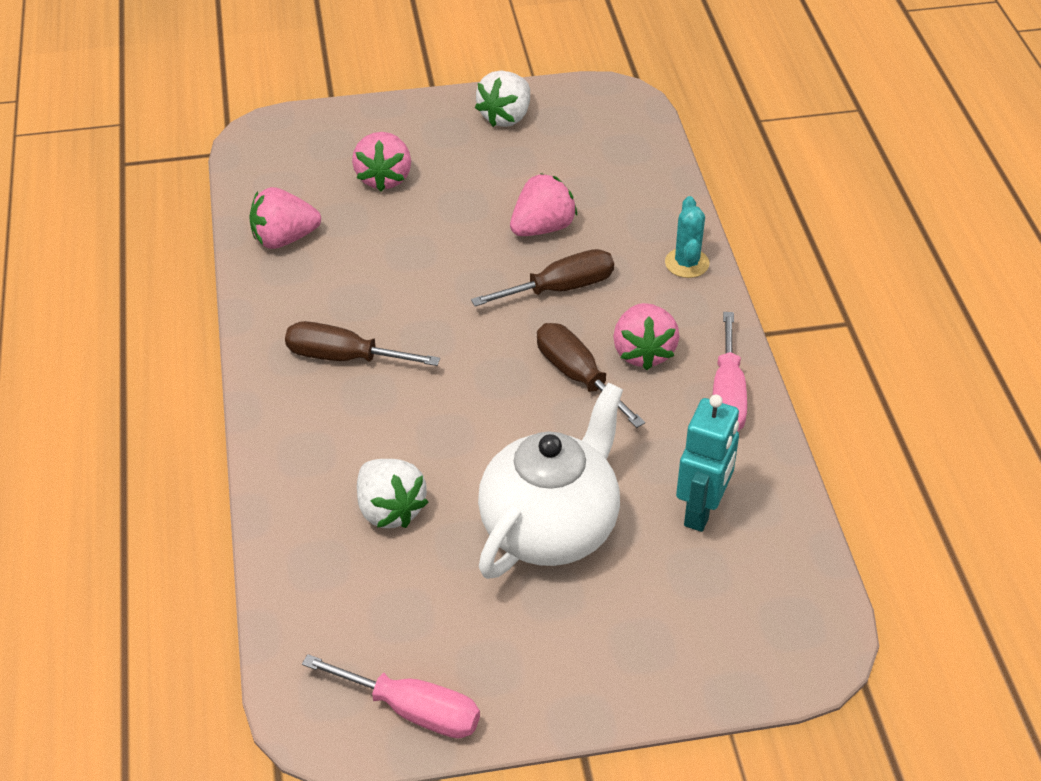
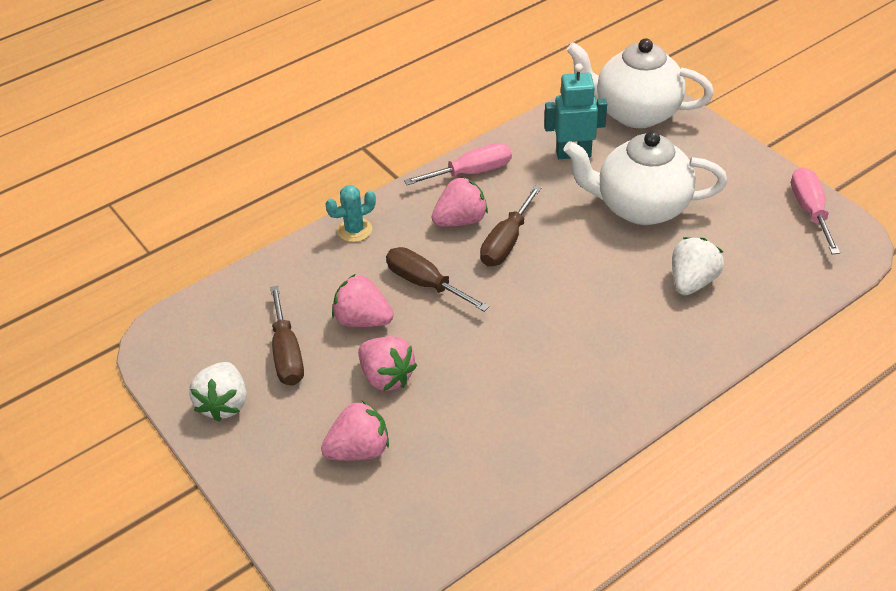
camera: 115 degrees left, 0 degrees up
(284, 239) = (482, 480): pink strawberry -> pink strawberry (386, 377)
(344, 357) = (584, 370): brown screwdriver -> brown screwdriver (287, 354)
(506, 117) = (224, 404): white strawberry -> white strawberry turned 90 degrees clockwise
(754, 626) = (635, 113): none -> white teapot

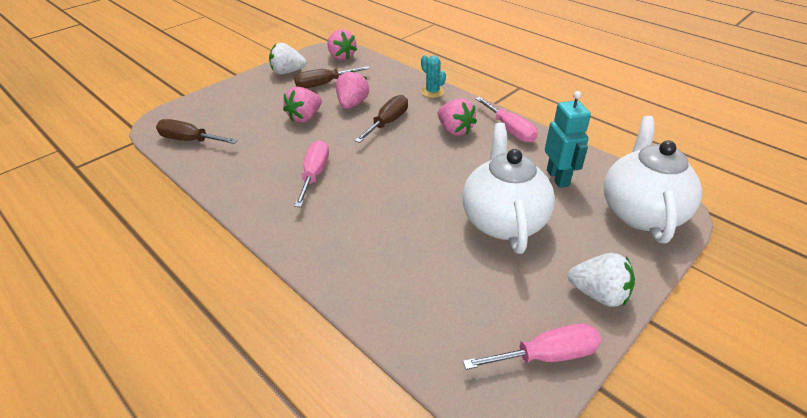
camera: 80 degrees right, 5 degrees down
(359, 450) = (249, 115): pink strawberry -> pink strawberry (341, 57)
(506, 242) = (437, 152): brown screwdriver -> brown screwdriver (190, 140)
(535, 364) = (314, 174): none -> pink screwdriver
(692, 282) = (413, 256): white strawberry -> white strawberry (598, 294)

